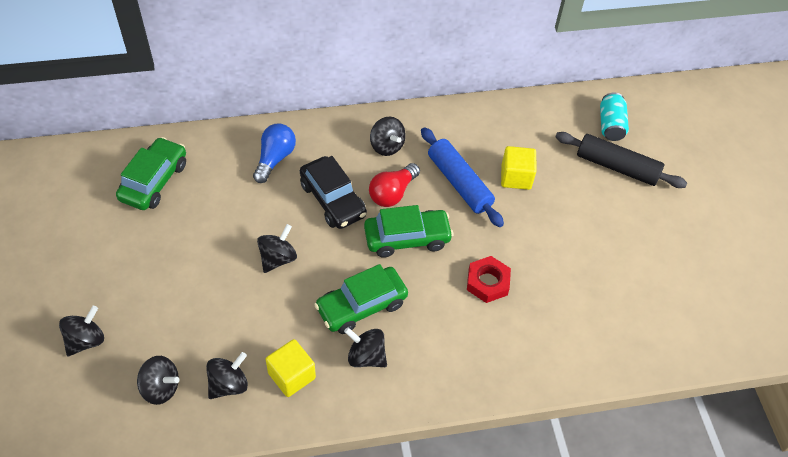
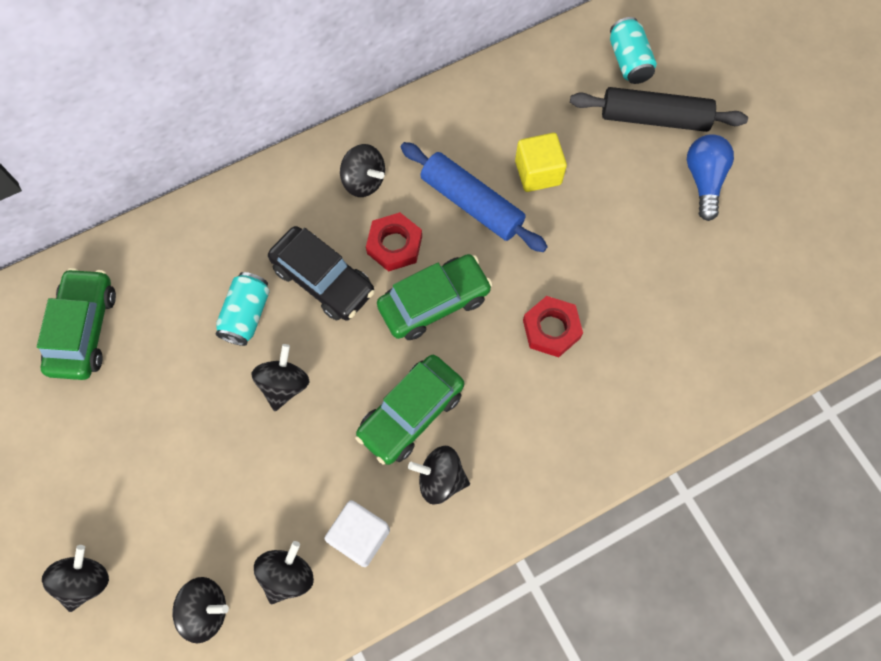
camera: 15 degrees left, 15 degrees up
(269, 206) = (246, 315): none -> turquoise can
(275, 159) = (228, 246): blue light bulb -> blue light bulb (704, 180)
(291, 375) = (360, 536): yellow cube -> white cube
(392, 193) = (394, 245): red light bulb -> red nut

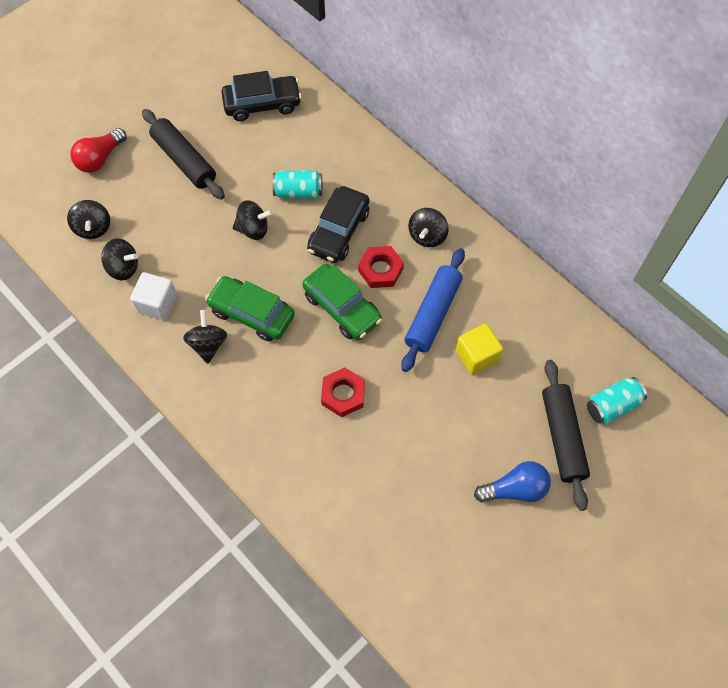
camera: 75 degrees right, 5 degrees down
(83, 330) = (262, 104): green car -> black car
(85, 581) = (100, 158): black spinning top -> red light bulb
(137, 456) = (184, 160): none -> black rolling pin

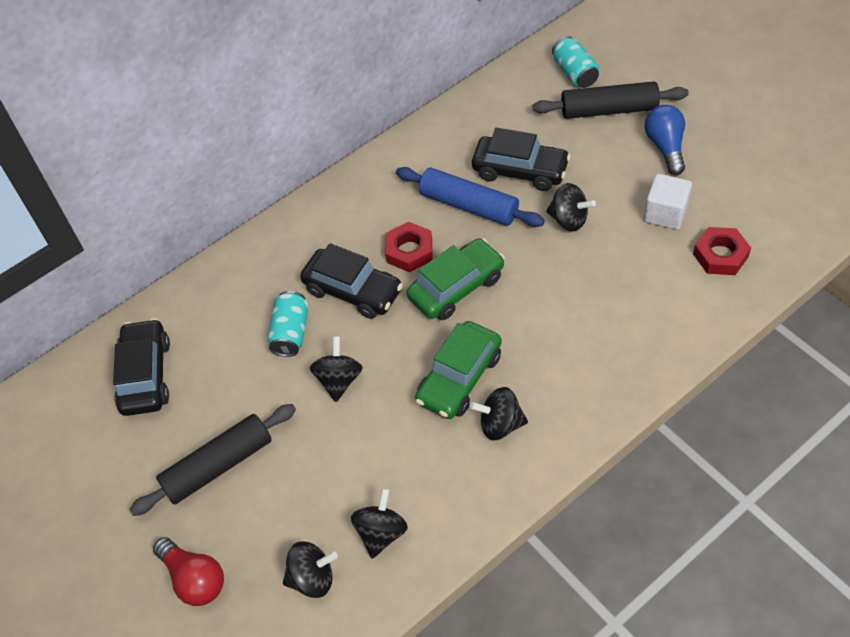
camera: 80 degrees left, 10 degrees down
(157, 304) = (439, 486): white cube -> white cube (665, 213)
(343, 394) = (566, 286): red nut -> red nut (720, 255)
(427, 236) = (369, 208): black spinning top -> black spinning top (569, 220)
(477, 356) = (520, 170): yellow cube -> black car

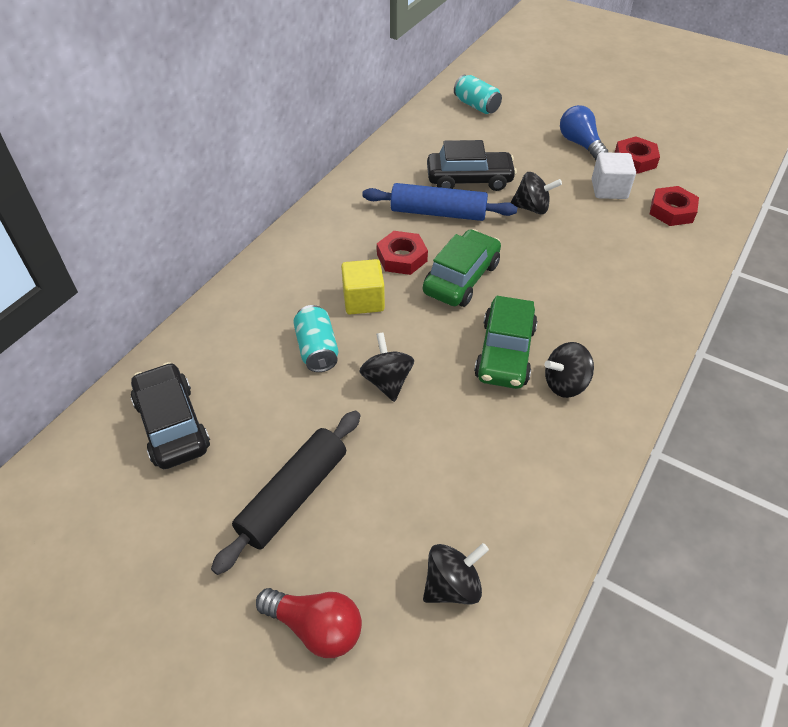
camera: 25 degrees left, 5 degrees down
(353, 291) = (363, 300): black car -> yellow cube
(381, 533) = (503, 516): black spinning top -> none
(609, 110) = (519, 126): black rolling pin -> none
(717, 180) = (635, 160): none -> red nut

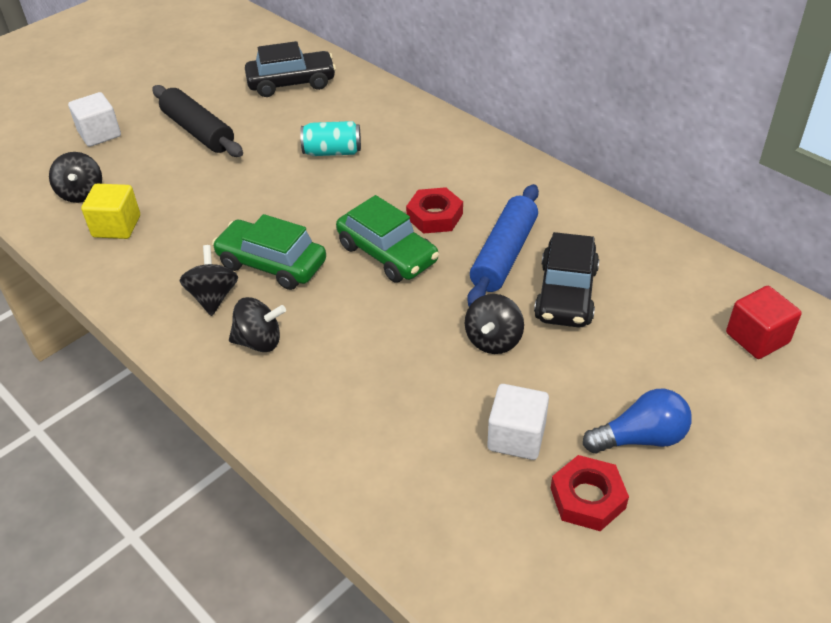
camera: 105 degrees right, 5 degrees down
(316, 627) = (99, 134): red light bulb -> white cube
(363, 300) = (381, 184): yellow cube -> yellow cube (117, 226)
(387, 381) = (277, 186): black spinning top -> black spinning top (259, 341)
(476, 106) = (757, 338): turquoise can -> red cube
(672, 211) = (449, 497): red nut -> none

